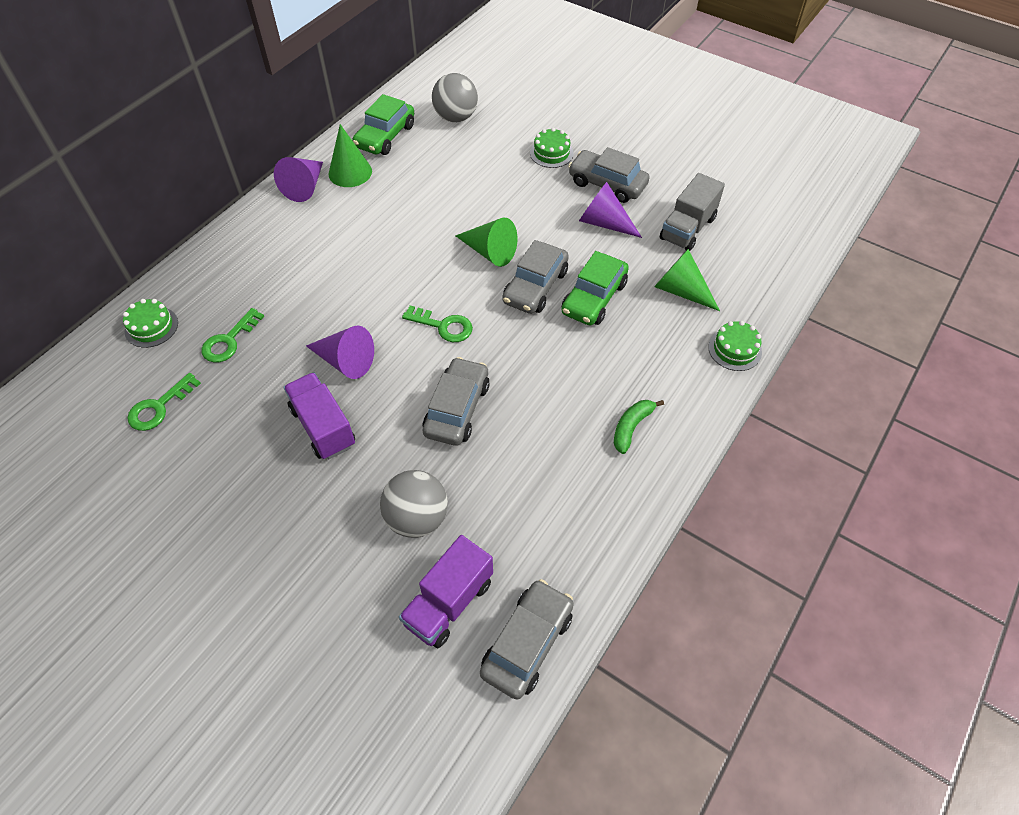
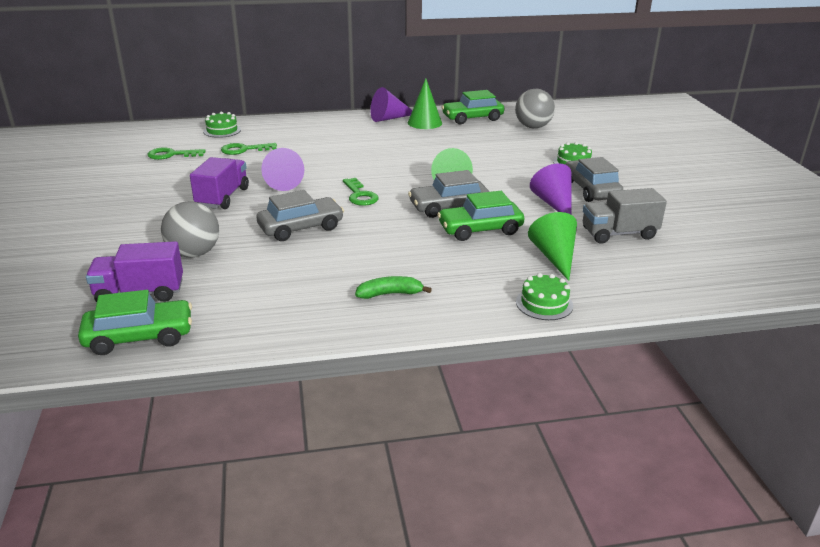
camera: 45 degrees right, 25 degrees down
(527, 643) = (139, 337): grey car -> green car

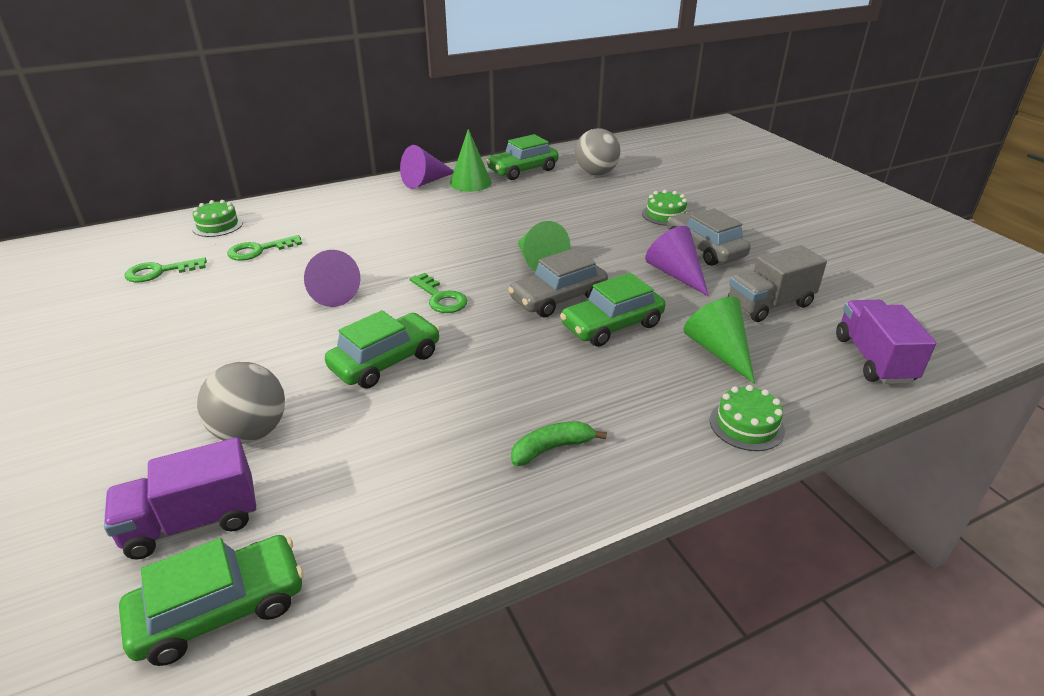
camera: 15 degrees left, 5 degrees up
(222, 197) = (258, 330): purple truck -> purple truck (873, 359)
(301, 228) = (386, 361): grey car -> green car

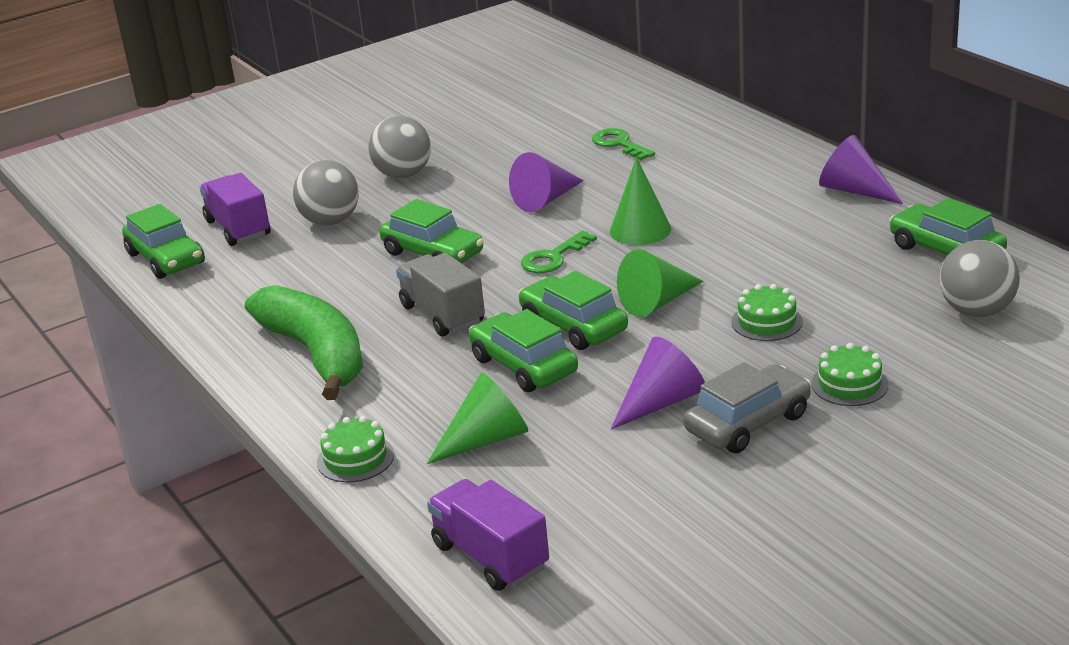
camera: 85 degrees right, 5 degrees down
(160, 272) = (559, 114): green key -> none
(186, 372) = (403, 175): none -> grey ball
(217, 225) = (665, 109): green cake -> green cake (767, 322)
(470, 183) = (871, 220): green cone -> green cone (640, 230)
(551, 448) = (316, 353): green banana -> green banana, size x2.27
(558, 298) = (573, 326): grey car -> green car
(769, 304) = (603, 478): grey truck -> grey truck (442, 314)
(873, 359) = (490, 556): purple truck -> purple truck turned 120 degrees counterclockwise

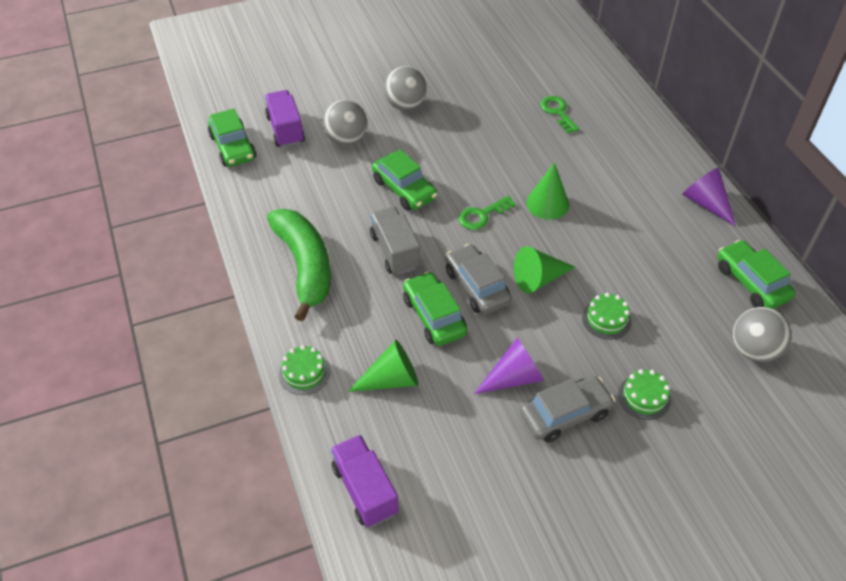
camera: 10 degrees right, 20 degrees up
(546, 199) = (493, 155): purple cone -> none
(573, 326) = (477, 286): green car -> grey car

